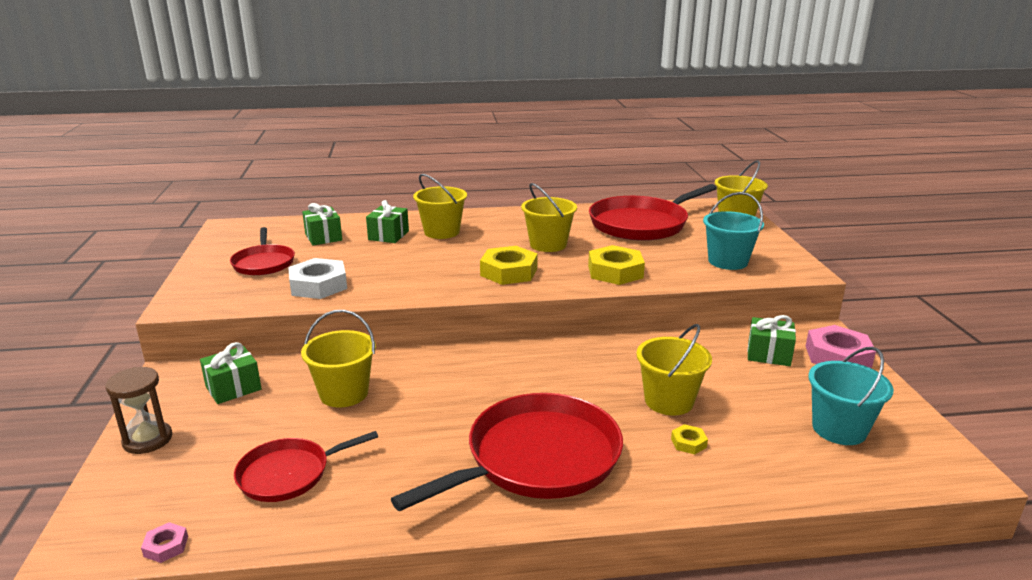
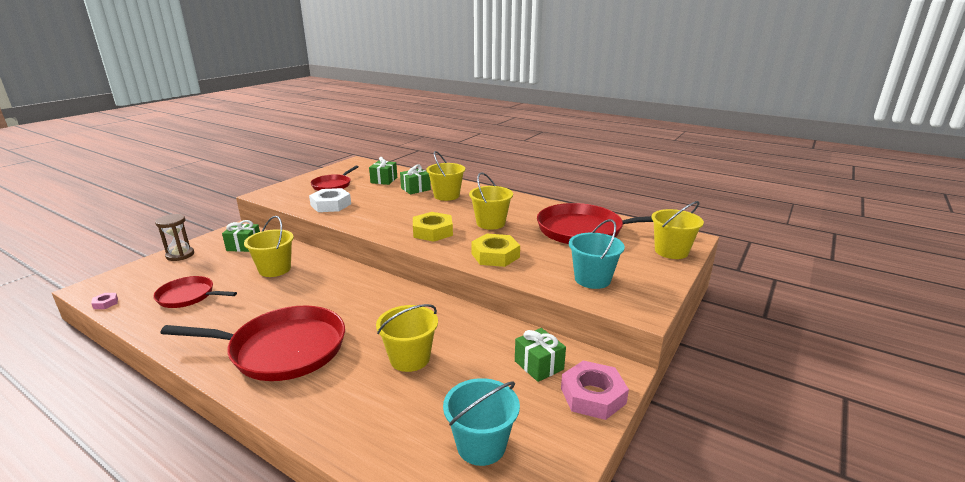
camera: 40 degrees right, 0 degrees up
(688, 443) = (369, 390): yellow nut -> none

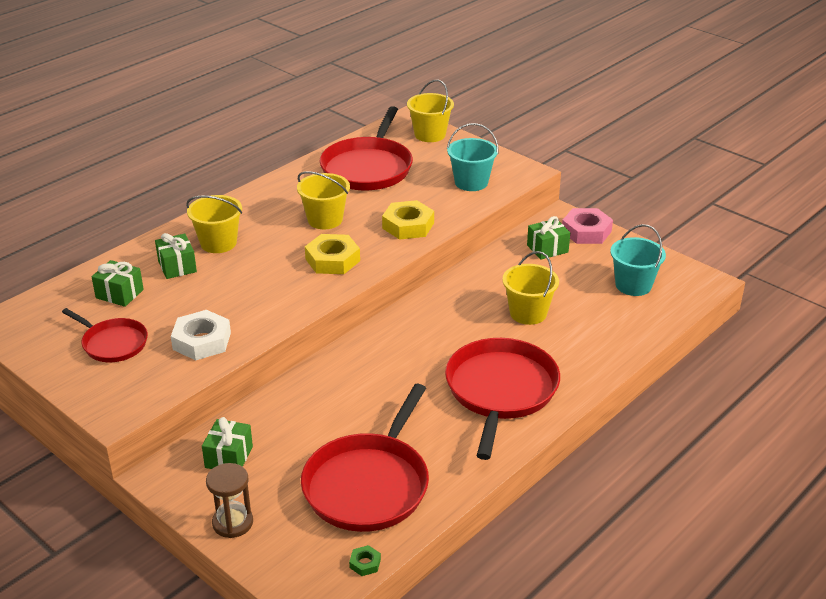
camera: 80 degrees left, 10 degrees up
(105, 303) = (365, 563): pink nut -> green nut
(188, 296) = (369, 484): red pan -> red pan, size x1.78
(275, 269) = (318, 417): yellow bucket -> none

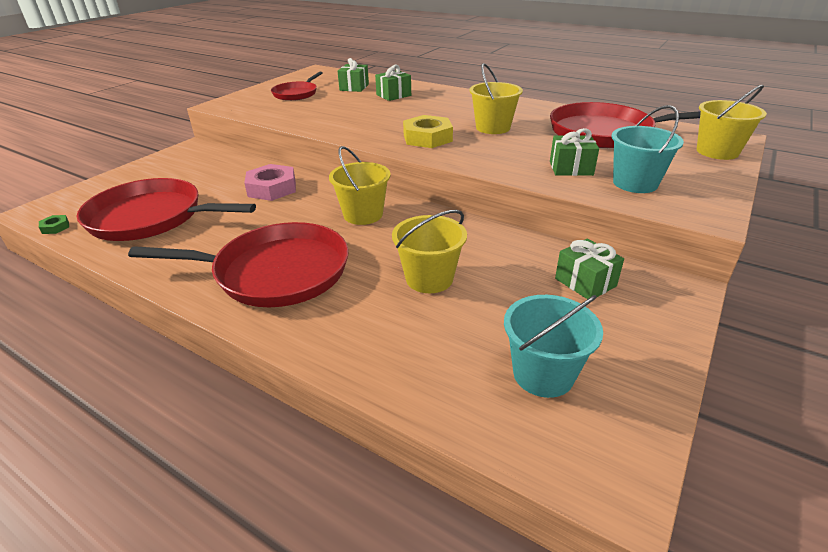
camera: 80 degrees right, 0 degrees up
(202, 341) = (299, 113): white nut -> none
(218, 243) = (432, 101): yellow bucket -> yellow bucket (363, 214)
(229, 457) = (204, 163): green gift -> green gift (571, 168)
(232, 523) = (132, 174): brown hourglass -> none
(408, 225) = (510, 161): yellow nut -> none
(586, 231) = (661, 314): pink nut -> pink nut (272, 188)

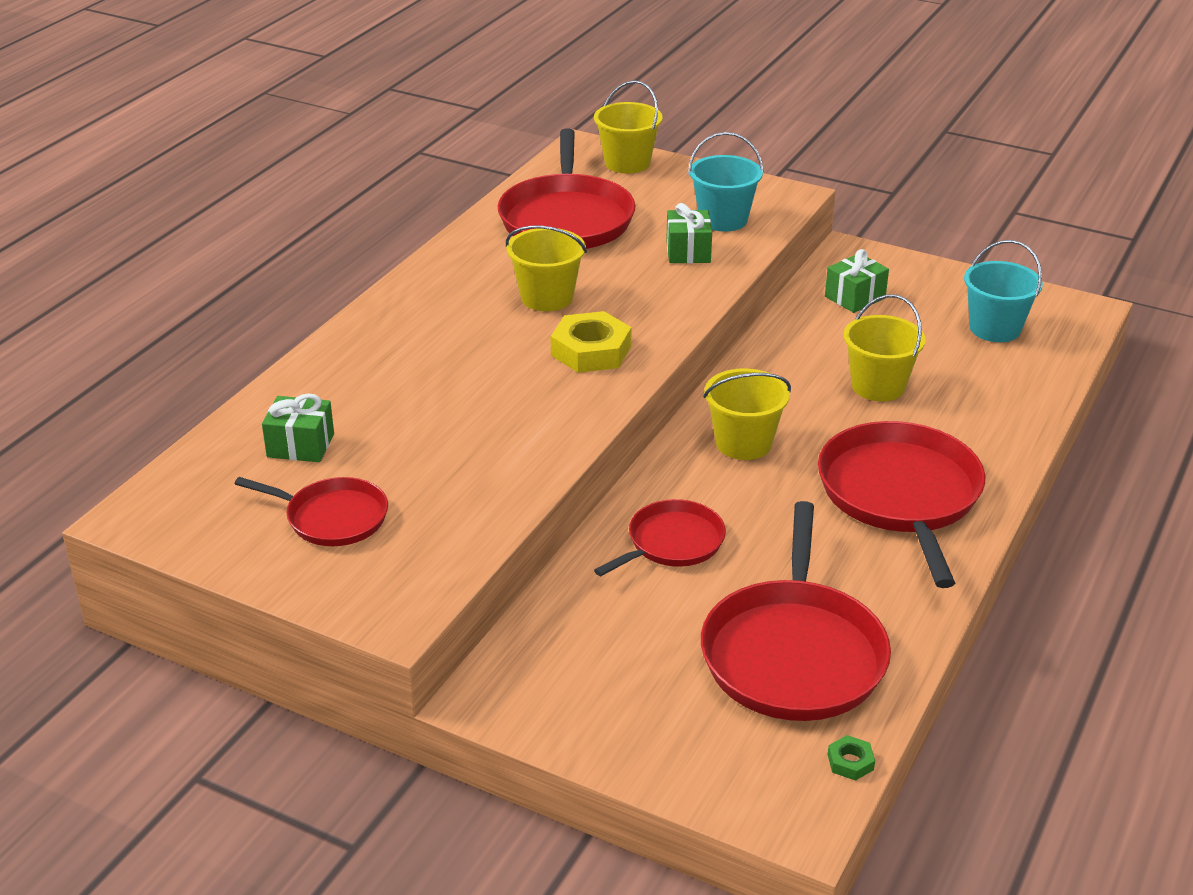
camera: 95 degrees left, 0 degrees up
(272, 188) = (672, 543): pink nut -> red pan
(393, 95) = (366, 393): green gift -> none

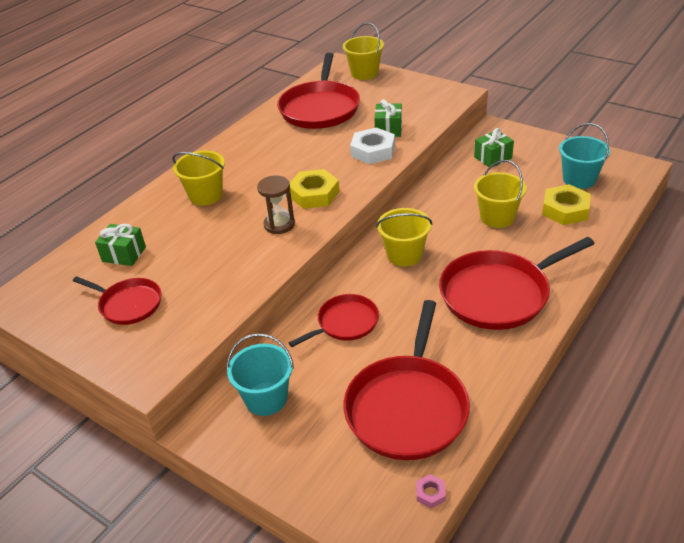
camera: 10 degrees right, 5 degrees up
(546, 397) = (279, 224): none -> brown hourglass
(547, 297) = (296, 159): yellow bucket -> yellow bucket (206, 195)
(670, 285) = (373, 151): none -> white nut
(723, 219) = (414, 109): turquoise bucket -> turquoise bucket (266, 398)
(850, 762) = (430, 493): green nut -> pink nut
(900, 495) = (499, 294): red pan -> red pan turned 120 degrees counterclockwise
(981, 373) = (565, 210): none -> yellow nut

